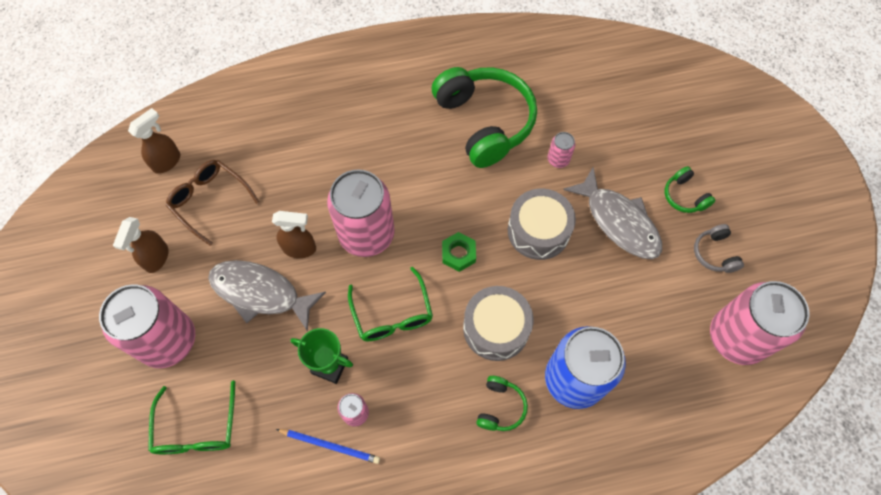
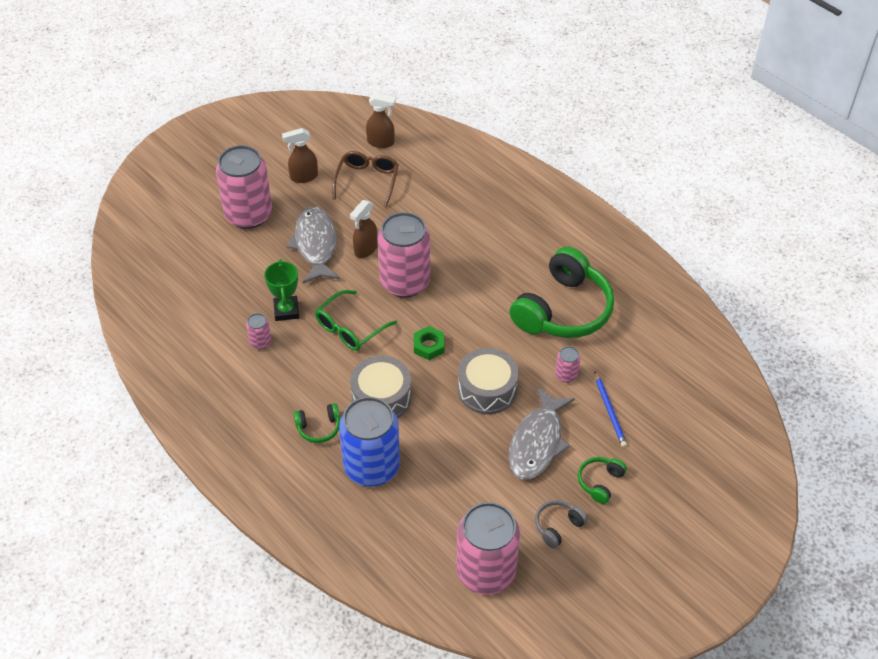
camera: 60 degrees right, 15 degrees down
(197, 428) = (197, 261): green glasses -> none
(300, 248) = (365, 249): brown spray bottle -> brown spray bottle turned 60 degrees clockwise
(330, 446) = (228, 339): blue pencil -> blue pencil (610, 411)

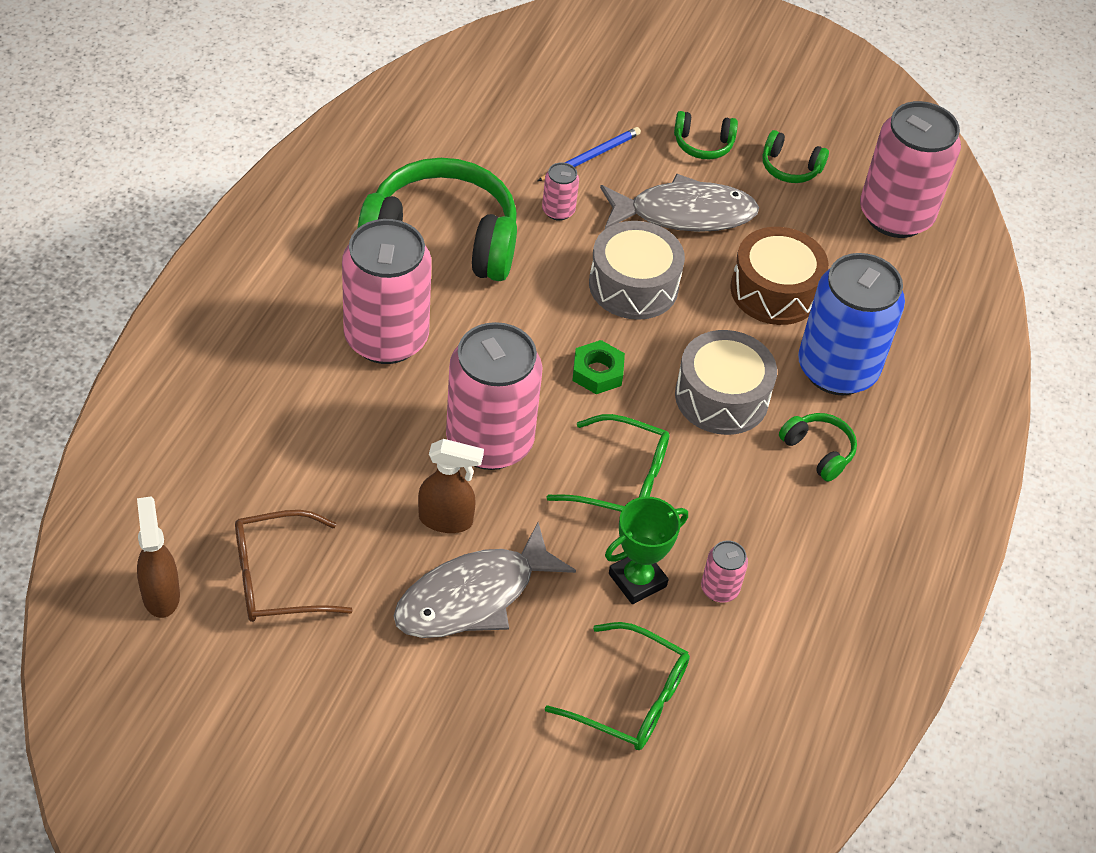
camera: 120 degrees left, 0 degrees up
(225, 283) = (631, 698): none -> green glasses
(248, 215) = (453, 737): pink can -> pink can (386, 338)
(303, 177) = (311, 687): brown spray bottle -> none
(449, 463) = (774, 291): none -> brown drum
(557, 526) = (790, 168): grey headphones -> green headphones

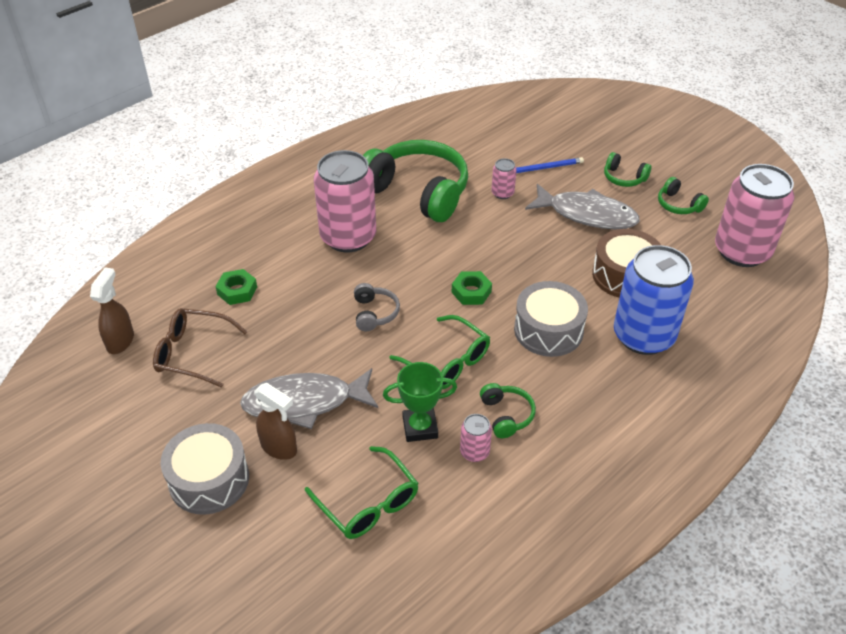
camera: 30 degrees right, 5 degrees down
(280, 467) = (237, 291): none -> green nut
(446, 520) = (317, 351): brown spray bottle -> brown spray bottle (279, 448)
(489, 442) = (374, 313): pink can -> grey headphones
(633, 285) = (527, 247): grey drum -> grey drum (209, 479)
(818, 451) = (600, 384): green headphones -> green headphones (506, 415)

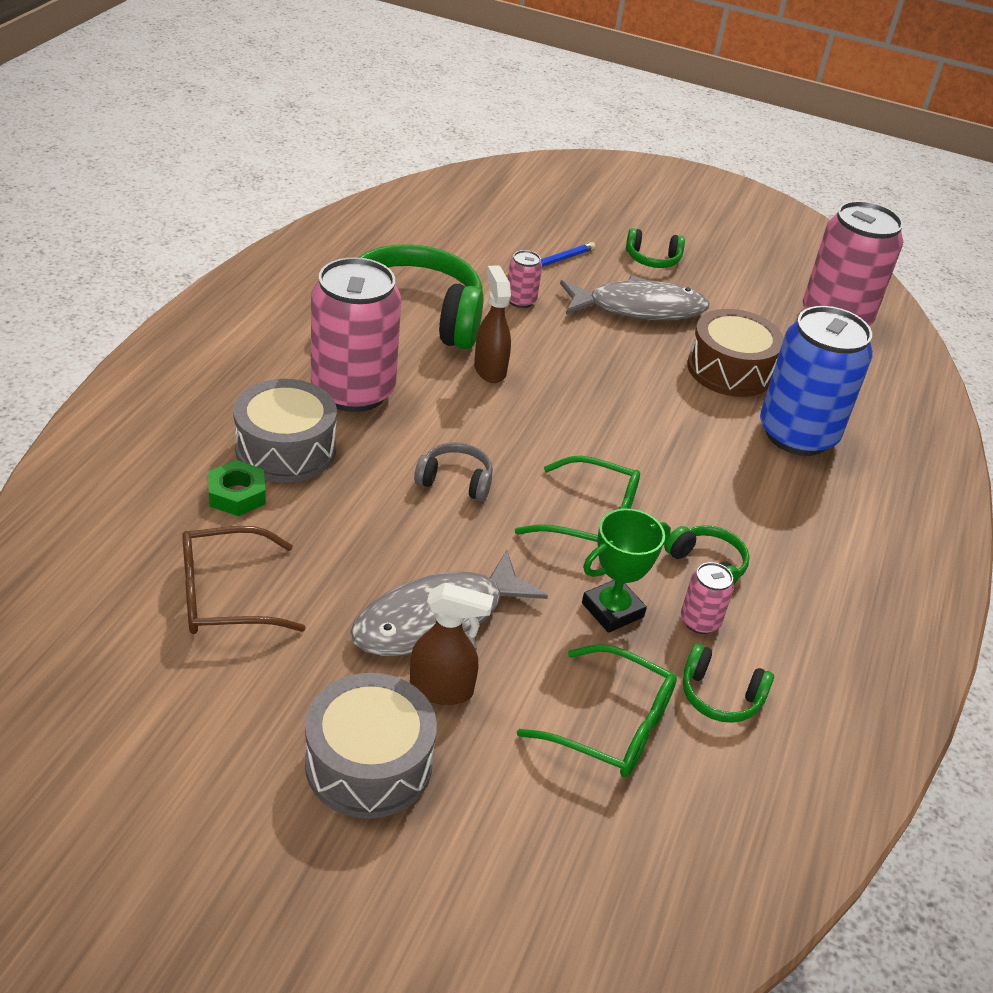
camera: 30 degrees left, 5 degrees down
(120, 341) = (95, 606): brown spray bottle -> brown spray bottle (489, 369)
(374, 313) = (455, 481): grey headphones -> grey headphones turned 45 degrees counterclockwise
(471, 292) = (563, 427): green nut -> none
(548, 330) = (687, 452): grey drum -> grey drum (285, 449)
(678, 205) = (734, 279): green headphones -> green headphones (720, 696)

